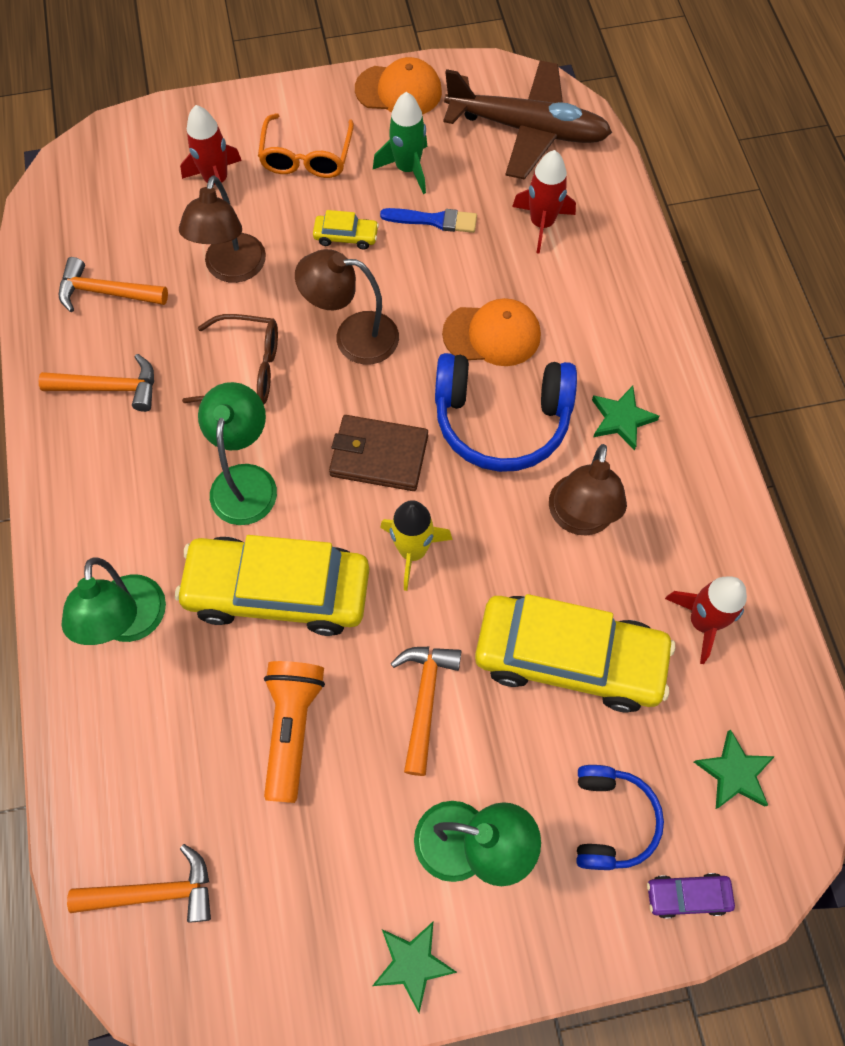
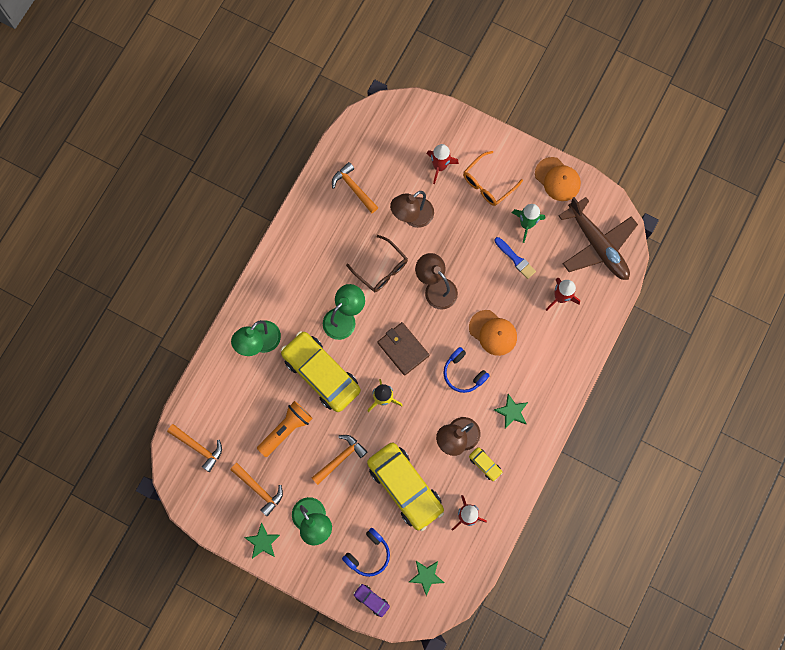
camera: 40 degrees right, 10 degrees up
(110, 388) = (323, 235): orange hammer -> orange hammer (259, 489)
(346, 236) = (472, 238): yellow car -> yellow car (485, 464)
(501, 421) = (463, 373): blue headphones -> blue headphones, size x0.60

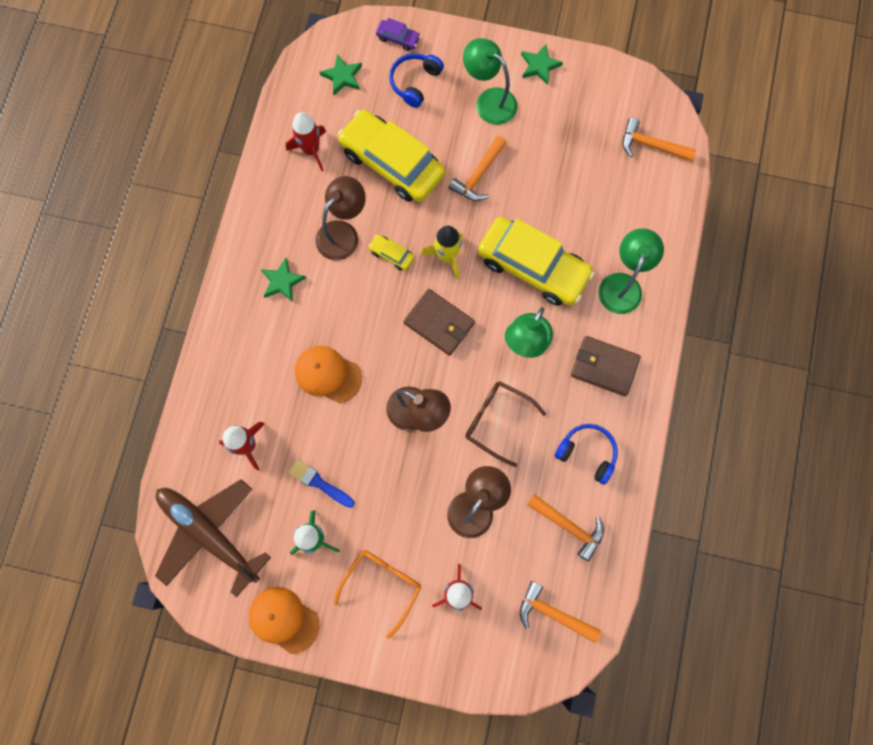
camera: 165 degrees right, 0 degrees up
(259, 489) = (562, 118): orange hammer -> orange hammer (552, 613)
(286, 429) = (554, 191): orange flashlight -> none
(294, 286) = (604, 367): none -> brown wallet
(463, 373) = (354, 312): blue headphones -> blue headphones (587, 453)
(485, 464) = (302, 211): yellow car -> yellow car (391, 254)

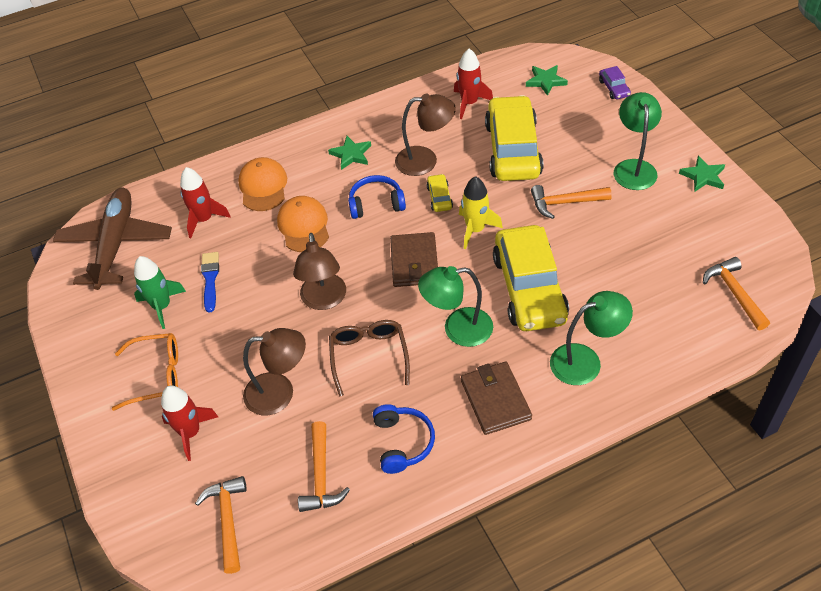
camera: 55 degrees right, 25 degrees down
(284, 619) = (79, 332): orange cap -> orange cap (263, 187)
(415, 82) = (592, 119): blue headphones -> blue headphones (376, 203)

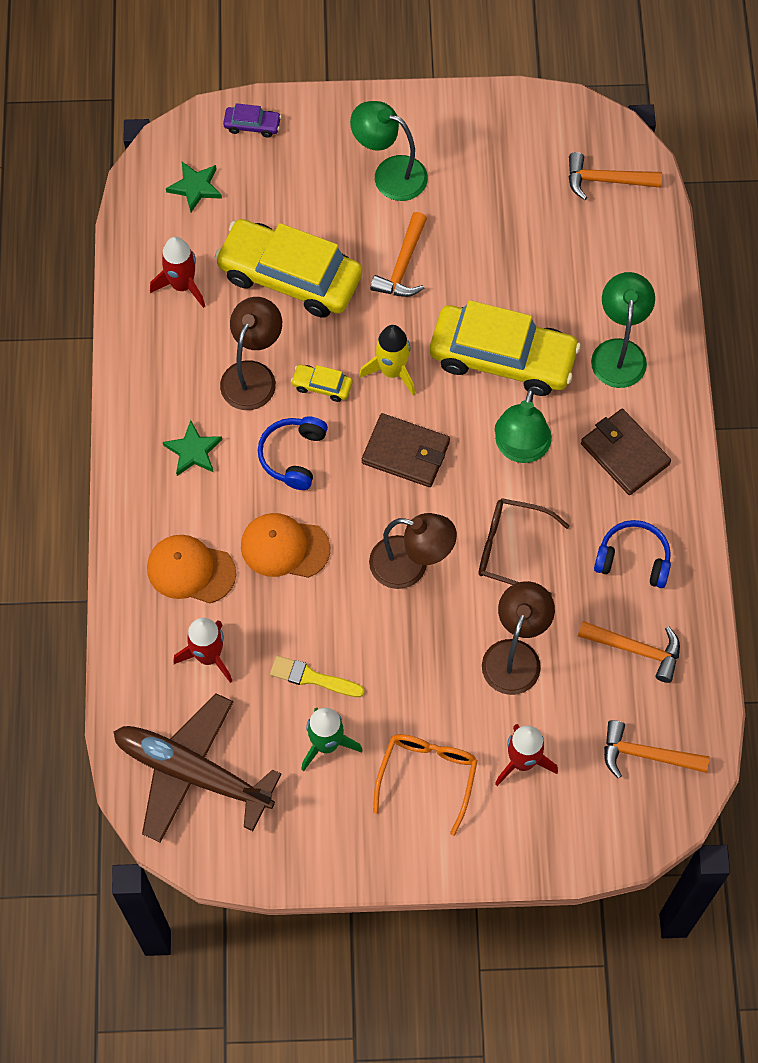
camera: 70 degrees left, 15 degrees up
(210, 279) = (312, 678): blue brush -> yellow brush
(495, 400) = (624, 454): brown wallet -> brown wallet turned 45 degrees clockwise
(703, 176) = (440, 117): green star -> none

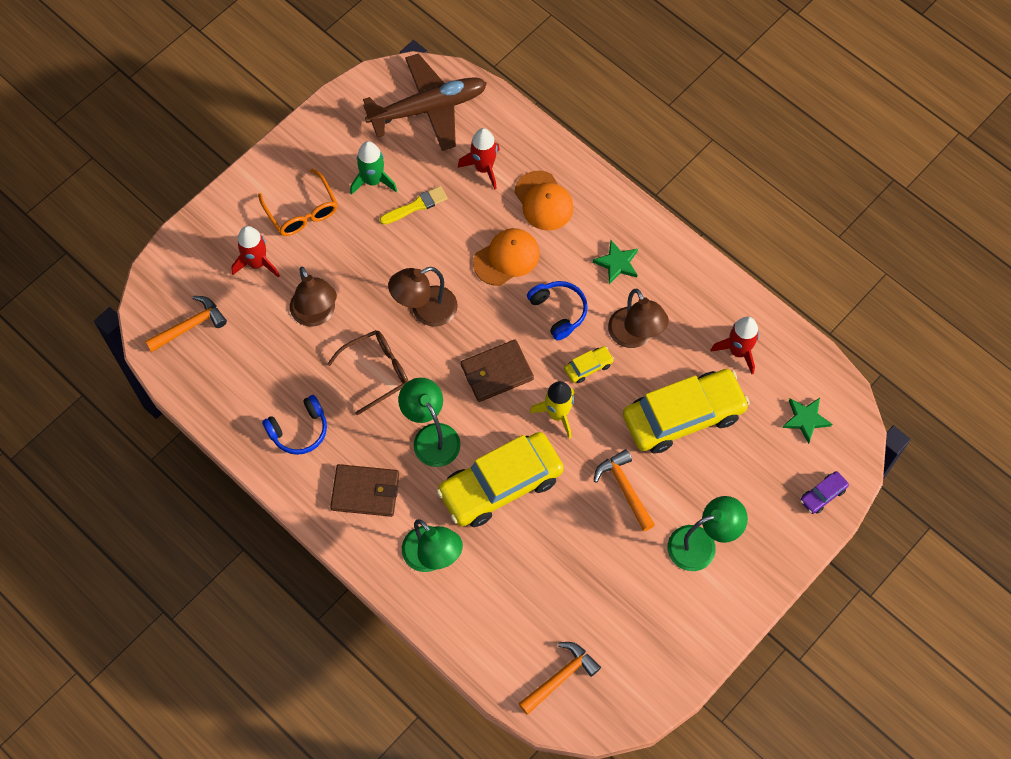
camera: 135 degrees right, 0 degrees up
(190, 570) = (543, 201): orange cap -> orange cap turned 90 degrees clockwise
(636, 650) = (248, 379): orange hammer -> none

